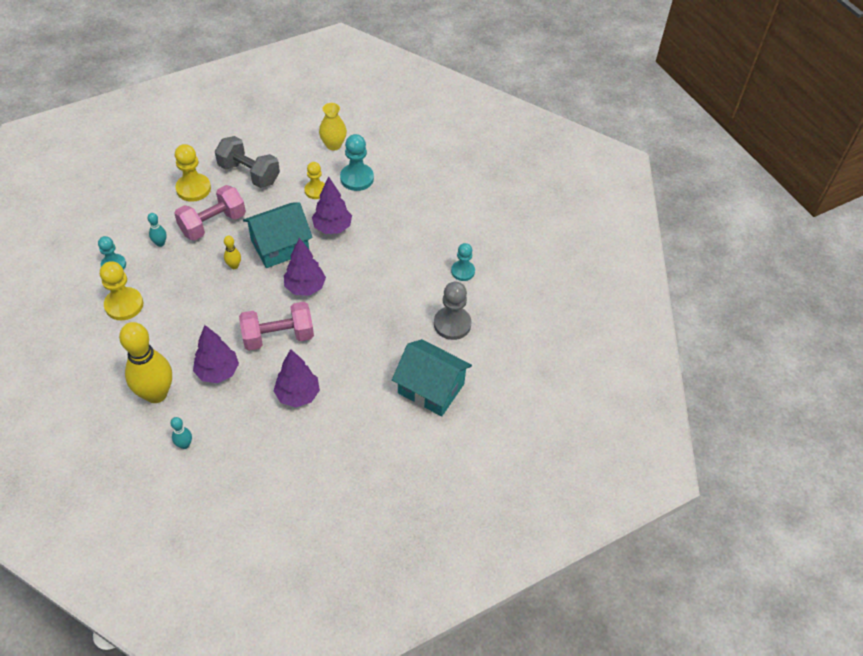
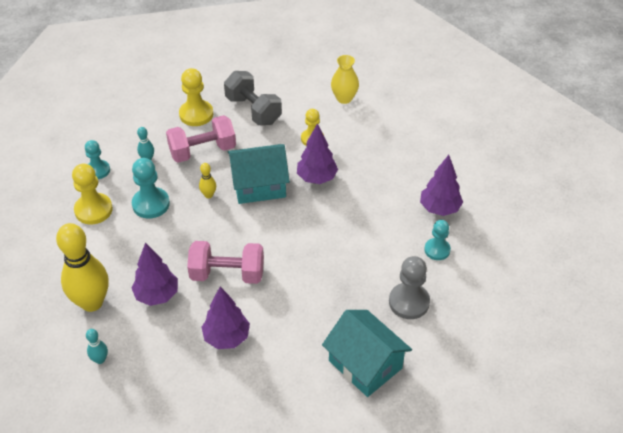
camera: 20 degrees right, 5 degrees down
(305, 287) = (270, 231): purple tree -> purple tree (439, 208)
(357, 178) = (357, 135): turquoise pawn -> turquoise pawn (151, 204)

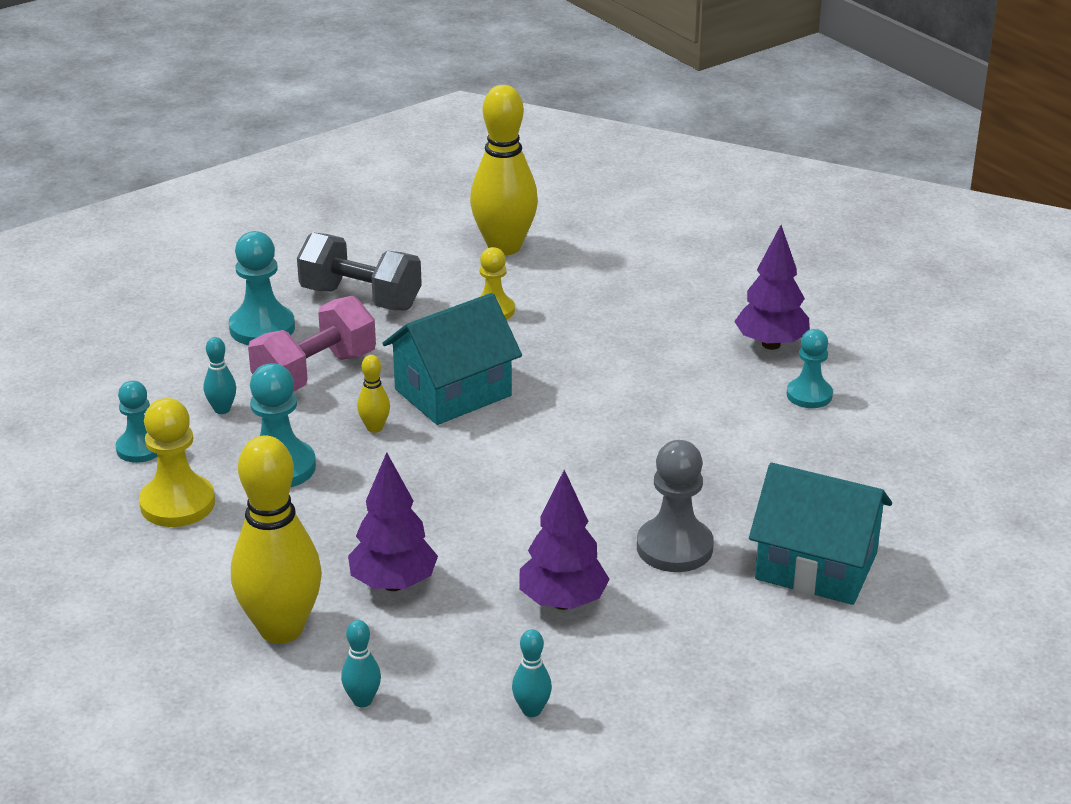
camera: 25 degrees left, 15 degrees down
(170, 397) = (531, 710): none -> turquoise bowling pin
(196, 114) = (262, 328): yellow pawn -> turquoise pawn
(227, 274) = (494, 520): pink dumbbell -> none
(316, 178) = (543, 358): purple tree -> none
(344, 98) = (504, 247): yellow vase -> yellow bowling pin
(409, 302) = (819, 470): grey pawn -> grey pawn (674, 547)

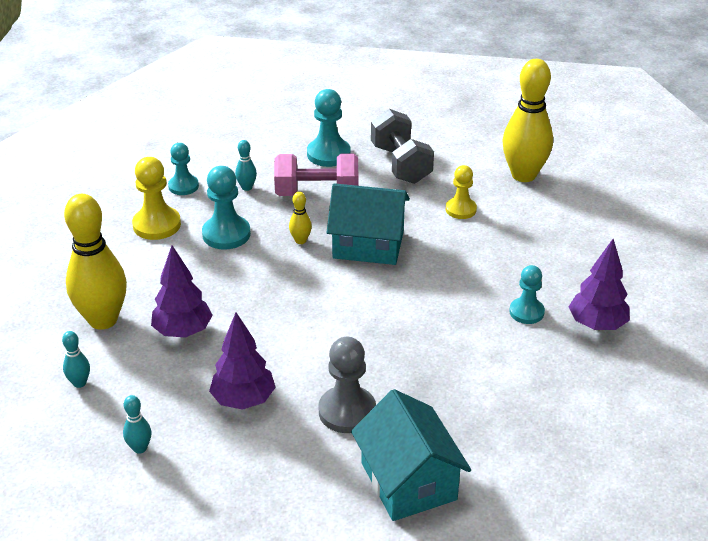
camera: 45 degrees right, 5 degrees up
(809, 395) = (571, 372): turquoise pawn -> turquoise pawn (526, 312)

